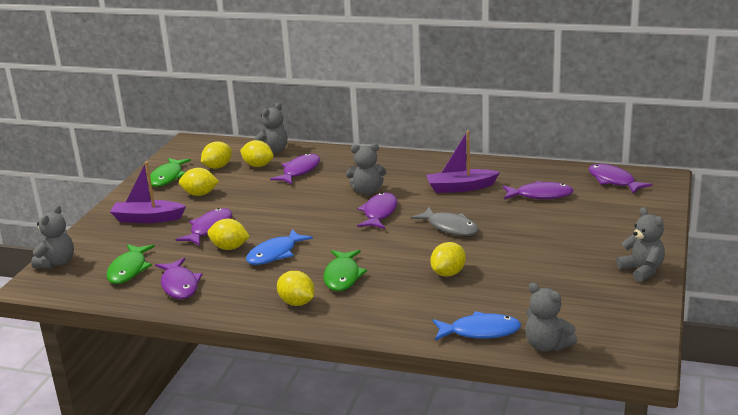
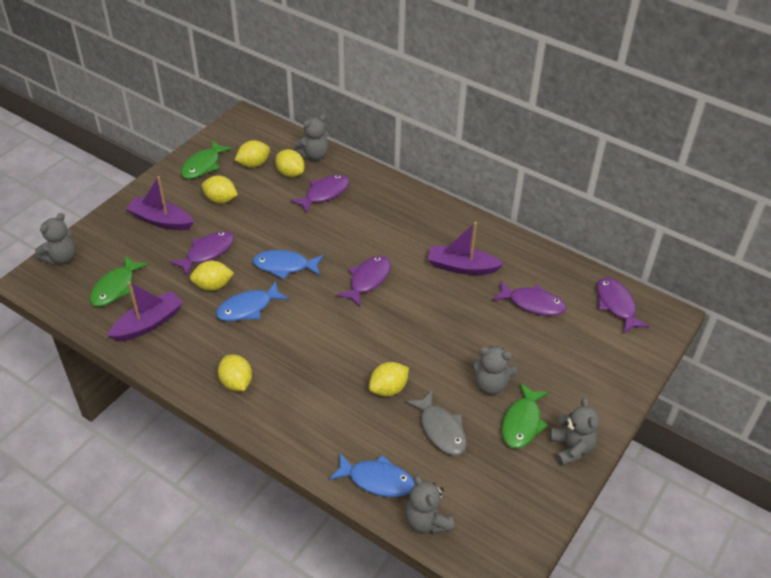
camera: 15 degrees right, 20 degrees up
(179, 285) = (148, 323): purple fish -> purple boat
(229, 248) = (213, 286): yellow lemon -> yellow lemon turned 45 degrees counterclockwise
(292, 221) = (284, 266): none -> blue fish
(342, 276) = (292, 360): green fish -> green fish (522, 422)
(367, 191) = (372, 244): grey teddy bear -> grey teddy bear (490, 384)
(450, 227) = (422, 323): grey fish -> grey fish (441, 429)

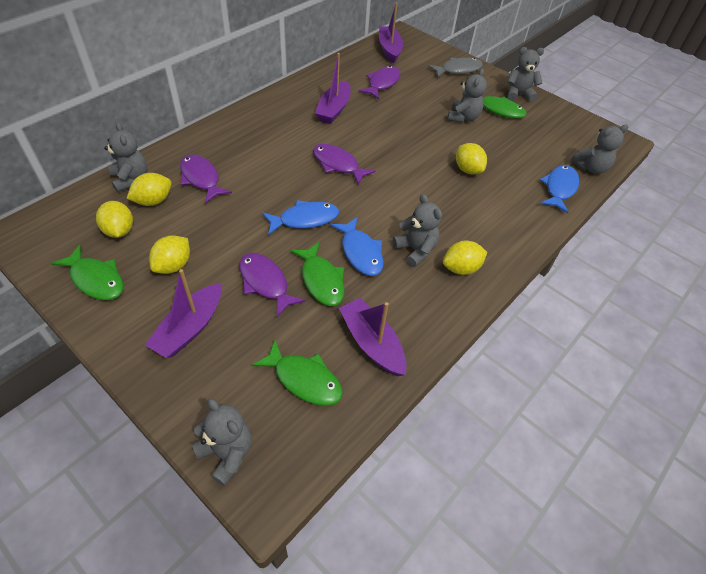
camera: 85 degrees left, 5 degrees up
(213, 286) = (321, 280): yellow lemon -> green fish
(256, 347) = (416, 250): none -> grey teddy bear
(284, 266) = (305, 219): blue fish -> blue fish turned 120 degrees counterclockwise
(441, 429) = (507, 148): grey fish -> grey fish (458, 70)
(616, 305) = (389, 49): purple fish -> purple boat

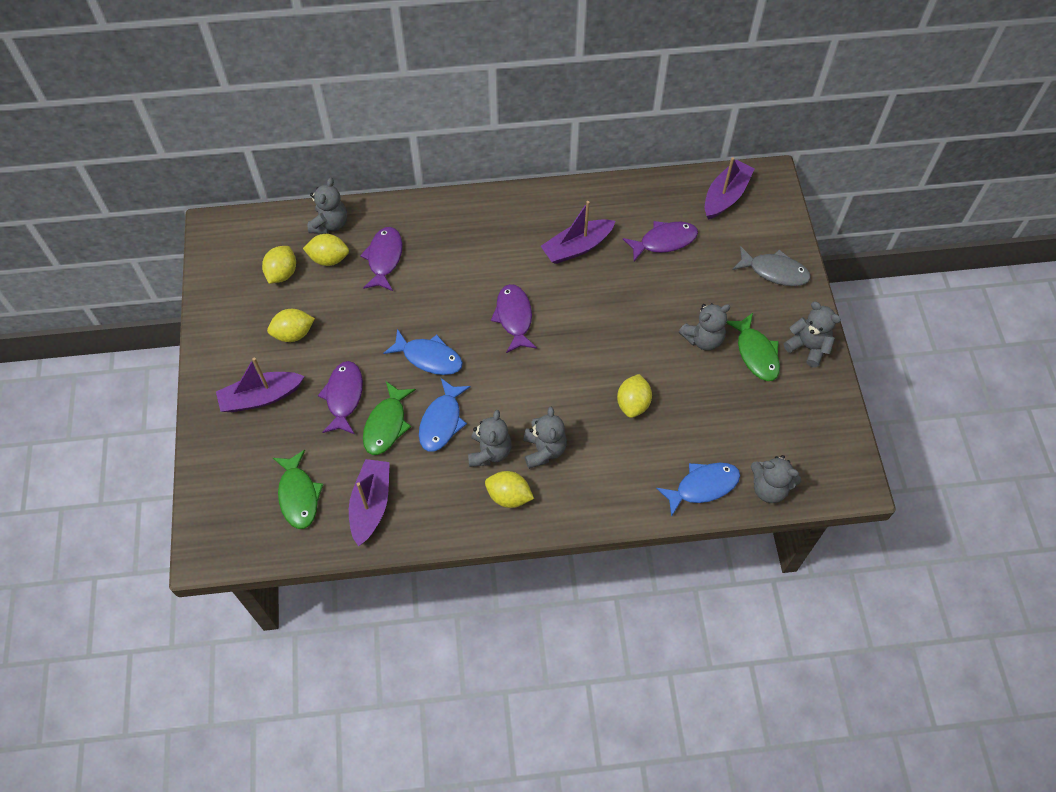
camera: 45 degrees right, 10 degrees up
(96, 279) = (234, 309): green fish -> none
(227, 453) = (207, 507): grey teddy bear -> grey teddy bear (544, 450)

